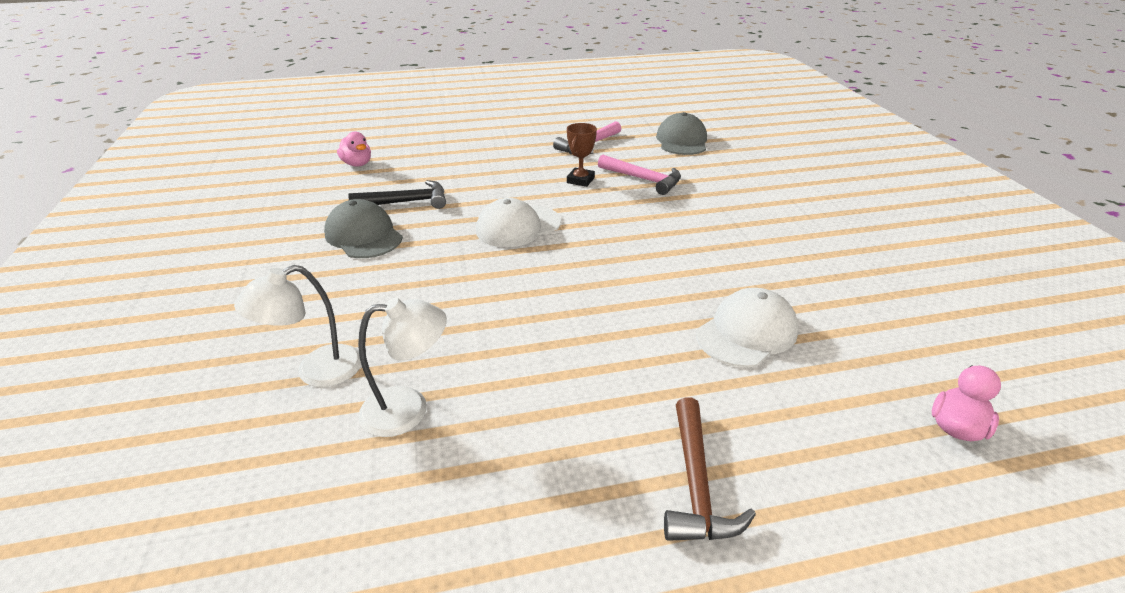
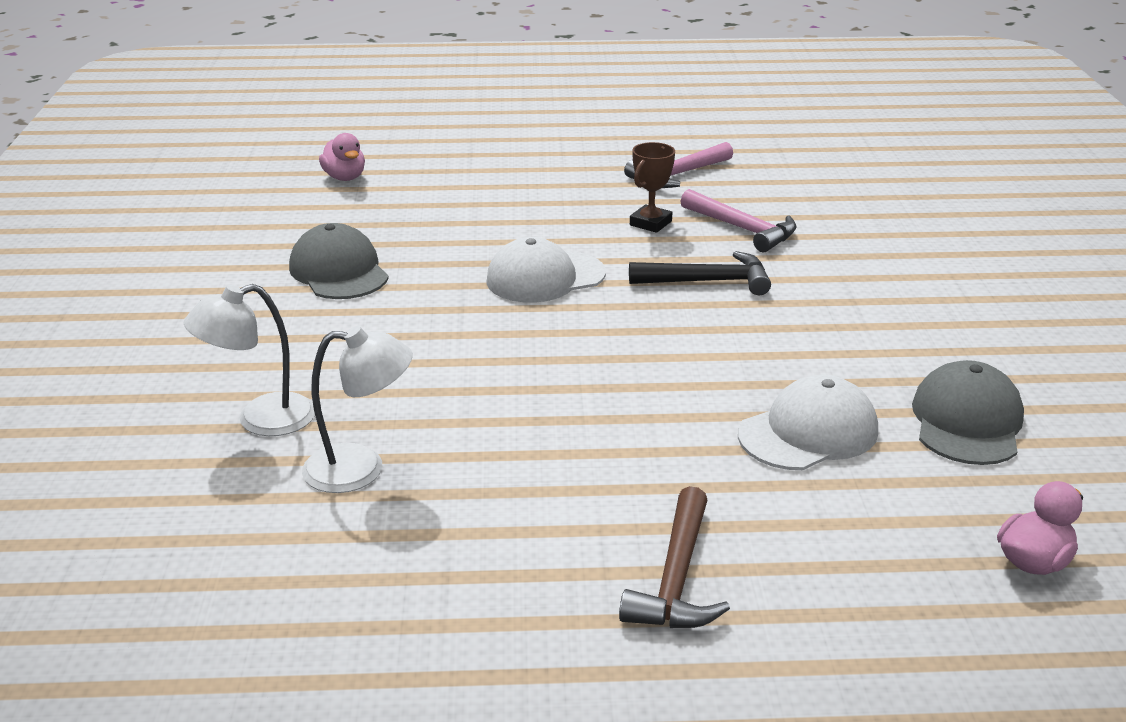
camera: 10 degrees right, 5 degrees down
(407, 202) = (402, 233): black hammer -> black hammer (708, 281)
(681, 141) = (821, 178): grey cap -> grey cap (967, 421)

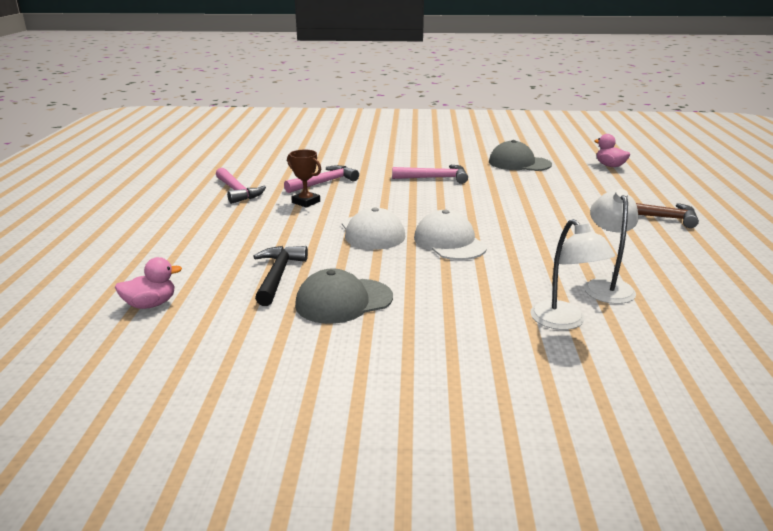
camera: 85 degrees left, 5 degrees down
(708, 281) = (387, 194): black hammer -> black hammer (278, 275)
(808, 432) = (535, 187): white cap -> white cap (449, 242)
(812, 322) = (435, 178): none -> pink hammer

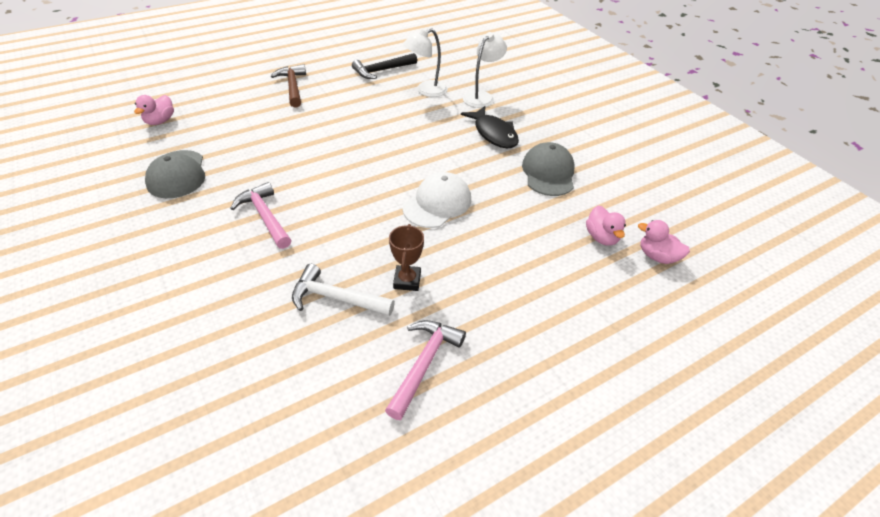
camera: 125 degrees left, 20 degrees up
(218, 287) = (601, 237): none -> pink duck
(278, 275) = (554, 217): black hammer -> black hammer (382, 71)
(324, 182) = (336, 298): pink hammer -> white hammer
(343, 301) = (548, 173): grey cap -> grey cap turned 120 degrees counterclockwise
(449, 242) = (419, 159): white cap -> none
(458, 297) = (493, 133): none -> black fish

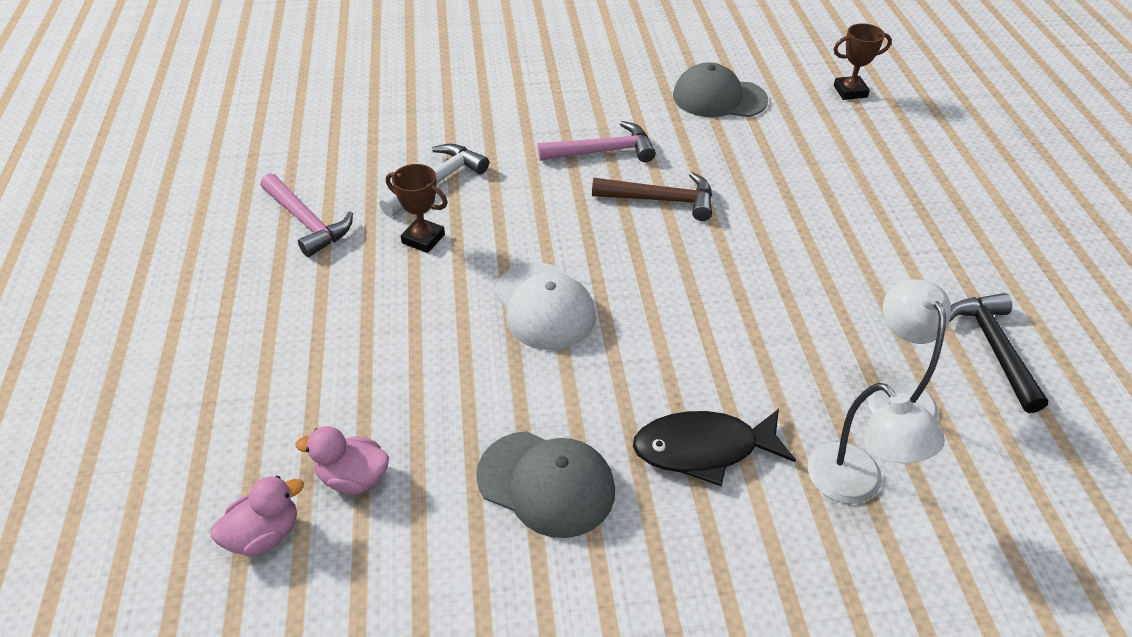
camera: 115 degrees right, 0 degrees up
(160, 121) = (850, 91): pink duck -> brown trophy
(293, 87) = (935, 218): brown hammer -> brown hammer (661, 200)

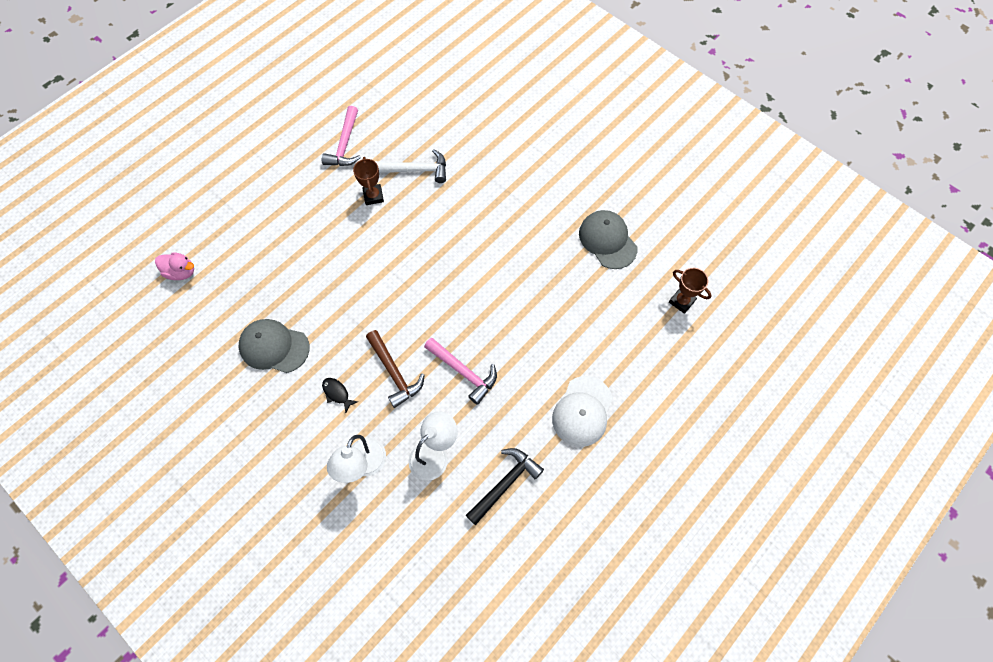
camera: 50 degrees right, 20 degrees up
(353, 478) = (226, 279): pink duck -> none
(544, 306) = (371, 275): white cap -> white cap (582, 411)
(546, 483) = (274, 347): grey cap -> grey cap turned 120 degrees clockwise
(603, 151) = (505, 220): pink hammer -> pink hammer (464, 372)
(661, 200) = (490, 271): brown hammer -> brown hammer (394, 373)
(703, 449) = (337, 393): black fish -> black fish, size x0.51

